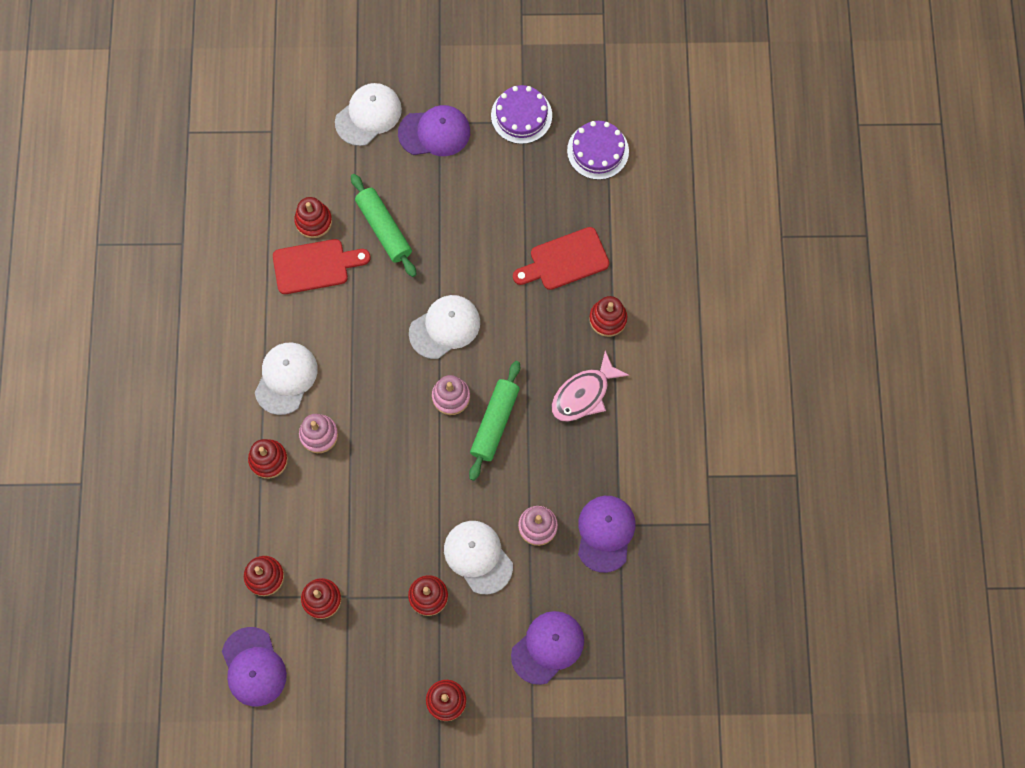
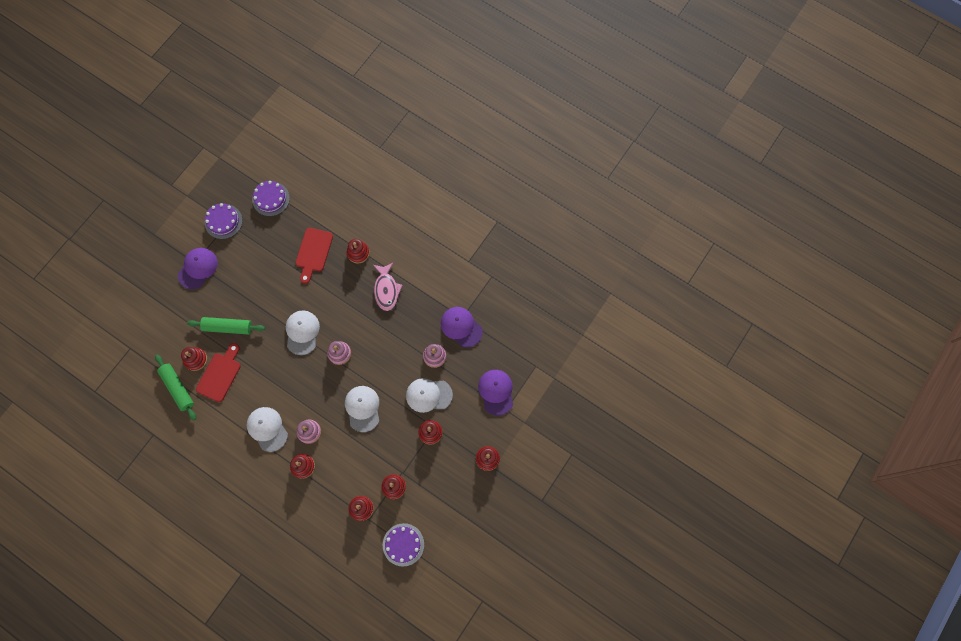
camera: 55 degrees left, 0 degrees up
(254, 667) = (403, 544): purple cap -> purple cake
(368, 115) = (162, 294): white cap -> white cap (362, 408)
(495, 423) = (369, 341): green rolling pin -> green rolling pin (178, 388)

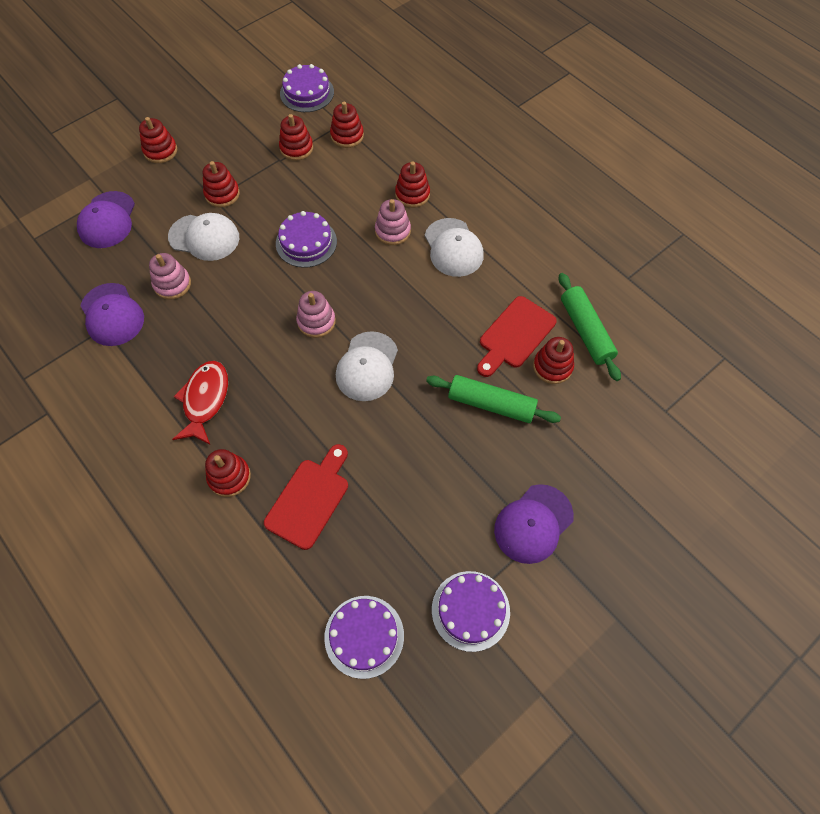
camera: 165 degrees left, 10 degrees down
(362, 408) = (306, 242): white cap -> purple cake
(386, 290) = (205, 400): pink fish -> red fish

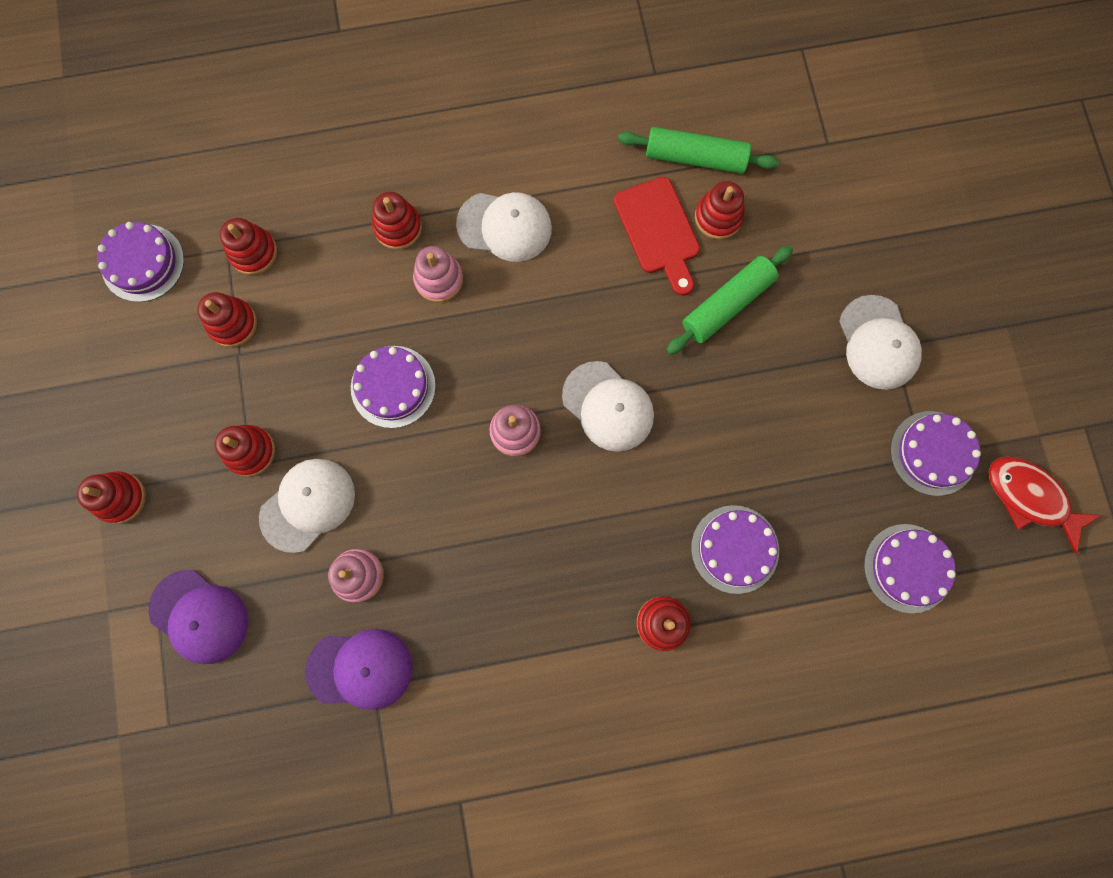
camera: 60 degrees left, 15 degrees up
(205, 400) = (549, 607): red fish -> red fish (1030, 498)
(310, 499) = (734, 549): red cutting board -> purple cake
(533, 524) = (878, 343): purple cap -> white cap

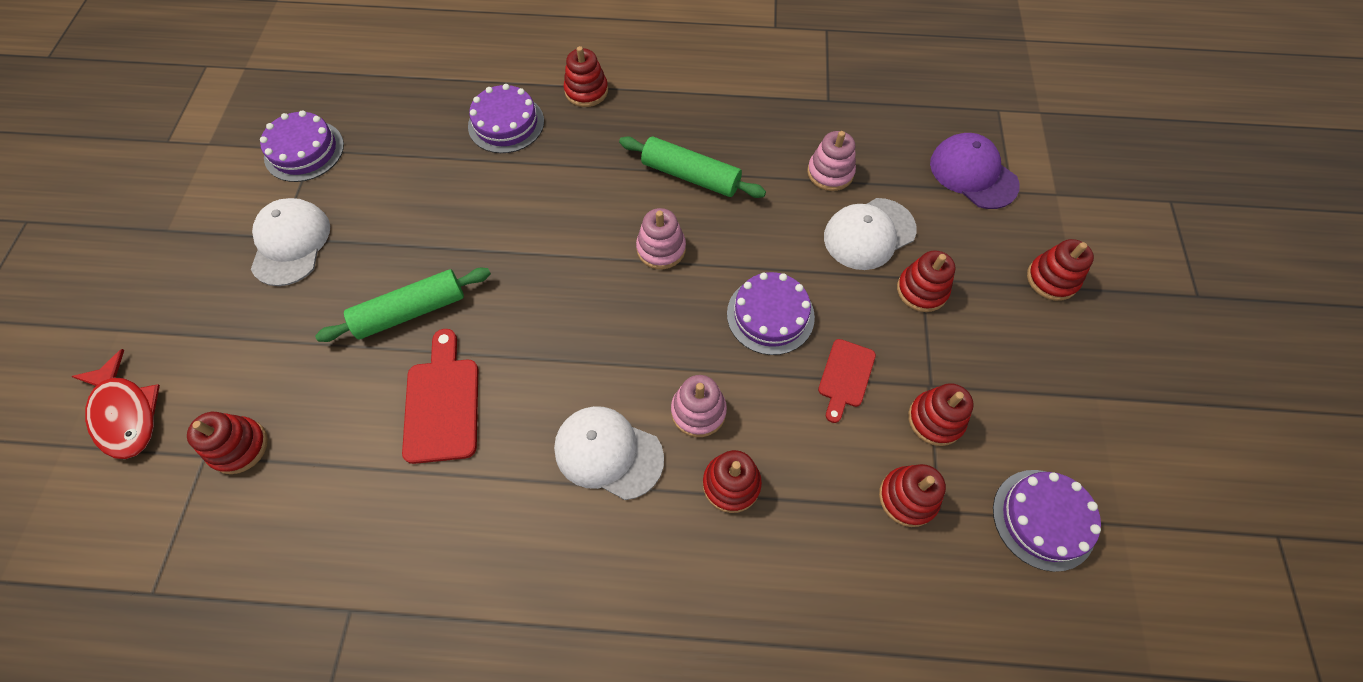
camera: 165 degrees left, 15 degrees down
(315, 343) = (845, 377): none -> red cutting board
(360, 669) = (837, 113): purple cap -> none
(608, 406) = (566, 249): white cap -> none
(695, 158) = (360, 479): green rolling pin -> green rolling pin (691, 175)
(718, 217) = (372, 402): red stacking toy -> red stacking toy (239, 447)
(908, 568) = (378, 84): purple cake -> none
(1030, 498) = (251, 105): red fish -> red fish (126, 414)

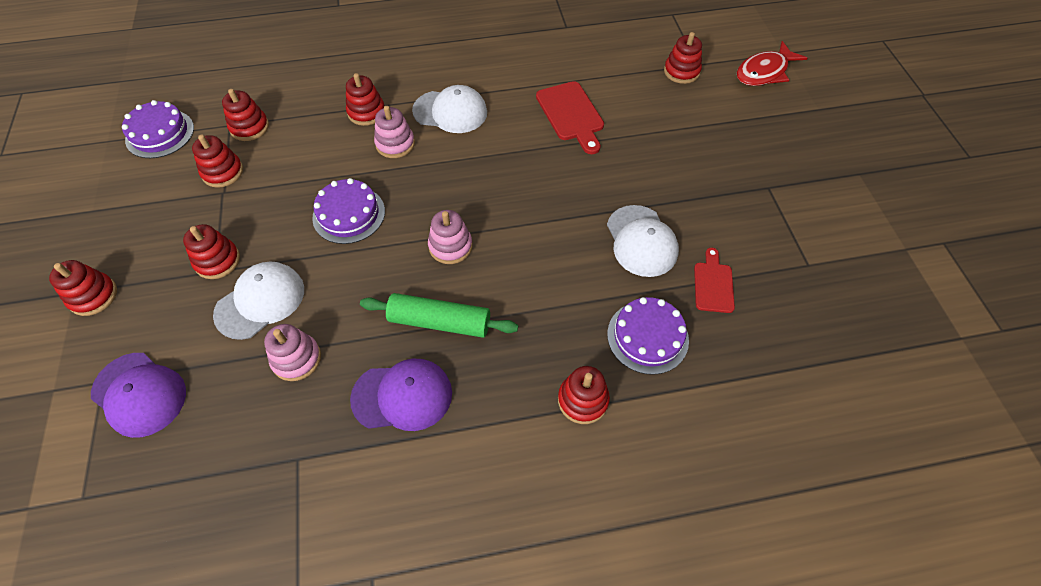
camera: 165 degrees right, 5 degrees down
(126, 414) = (764, 72): red fish -> red fish turned 75 degrees counterclockwise
(291, 243) = (755, 185): white cap -> white cap (641, 241)
(304, 151) = (816, 262): purple cake -> none
(410, 312) = (628, 160): green rolling pin -> none
(736, 124) = (402, 396): none -> purple cap
(845, 377) = (288, 185): red cutting board -> red cutting board (713, 284)

